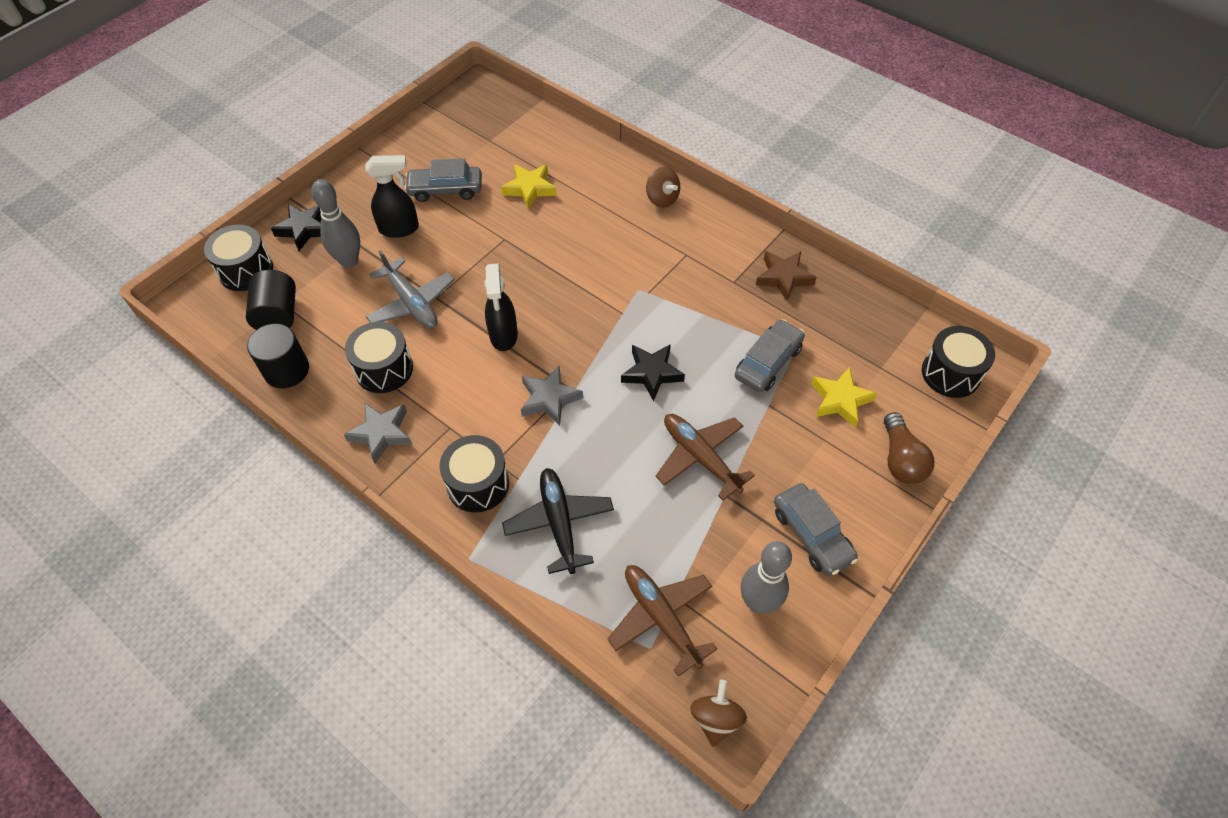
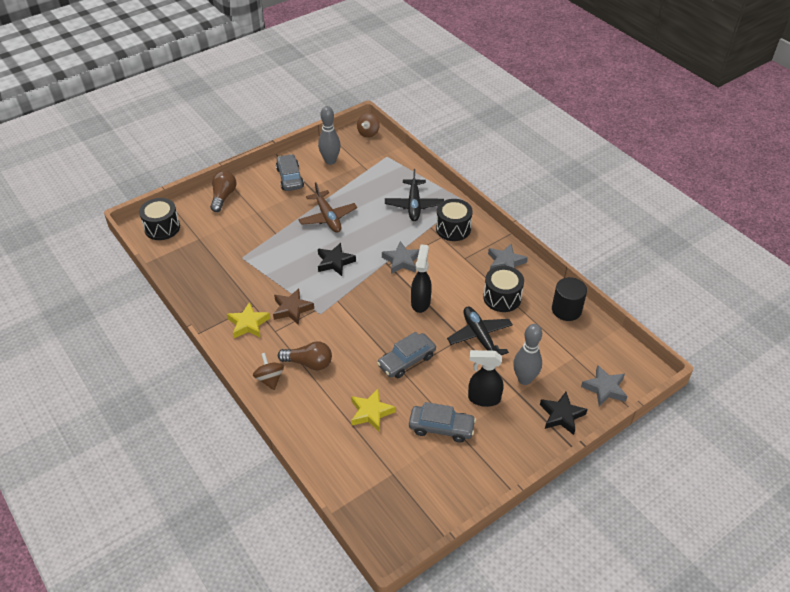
camera: 165 degrees left, 10 degrees down
(246, 270) = (604, 388): black drum -> grey star
(278, 315) = (576, 348): black cylinder -> none
(412, 303) = (479, 337): grey plane -> black plane
(624, 225) = (309, 363): none -> brown light bulb
(661, 618) = (377, 164): brown plane -> none
(768, 362) = (262, 254): grey car -> grey car (406, 360)
(783, 278) = (219, 301): brown star -> brown star (292, 309)
(840, 400) = (234, 228): yellow star -> yellow star (248, 324)

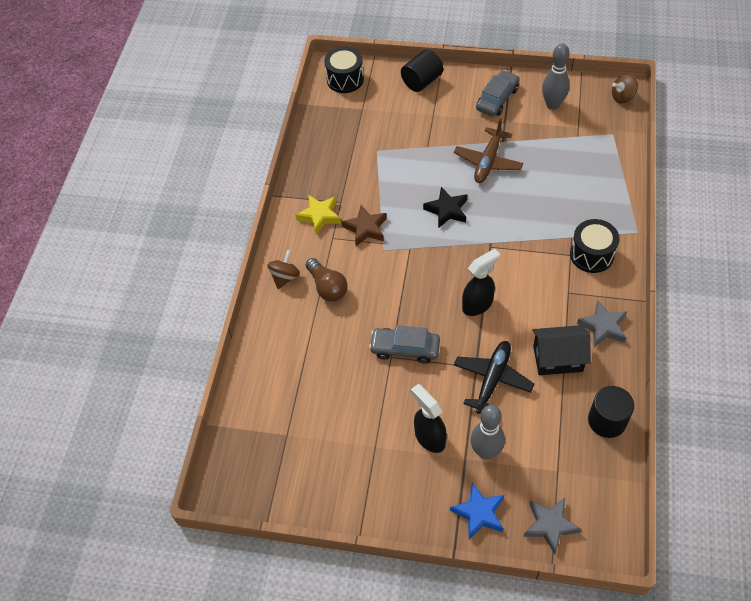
camera: 50 degrees right, 10 degrees up
(223, 197) = (422, 81): brown light bulb -> black cylinder
(371, 412) = (327, 370): yellow star -> none
(402, 261) = (506, 252): grey star -> none
(414, 205) = (581, 204): black plane -> none
(441, 428) = (366, 431): grey car -> none
(502, 297) = (557, 359): black drum -> black house
(561, 415) = (479, 513): black star -> blue star

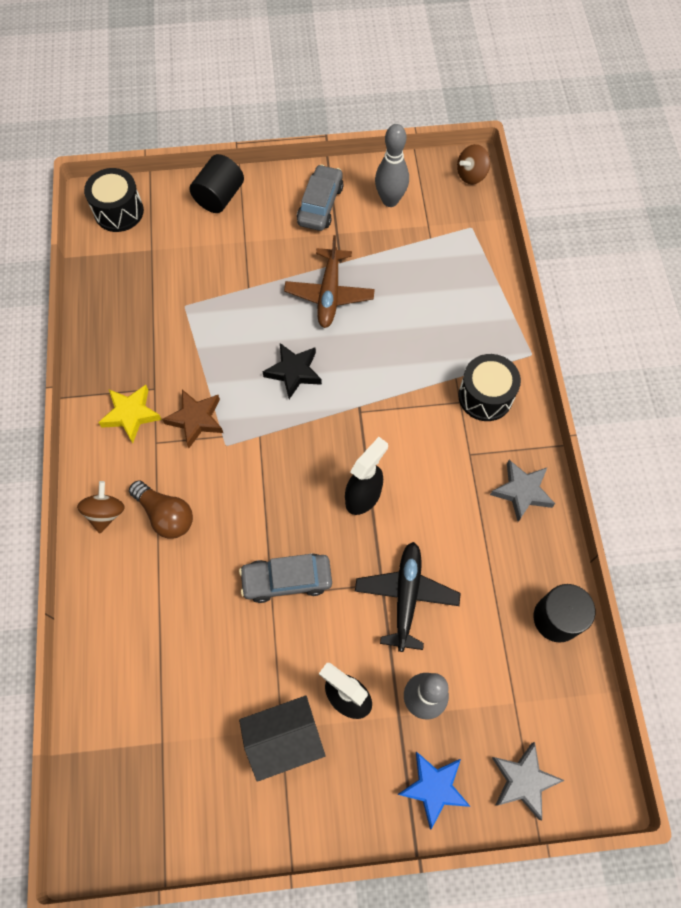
camera: 20 degrees left, 10 degrees up
(557, 359) = (478, 548): black house -> black house (284, 739)

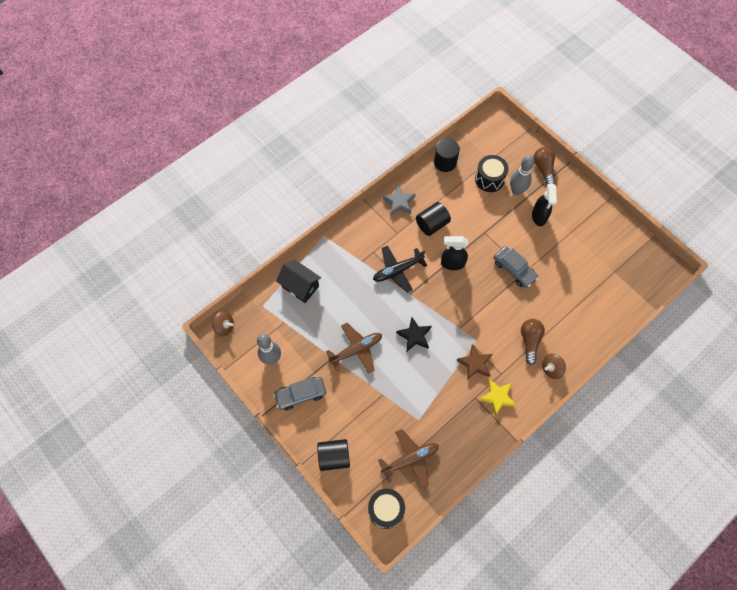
camera: 125 degrees left, 0 degrees up
(148, 268) = (410, 459): none -> brown plane
(284, 739) = (573, 229): black house -> black house (300, 286)
(406, 596) = (481, 220): black plane -> black plane (397, 271)
(434, 787) = (543, 169): blue star -> brown light bulb
(450, 514) = (432, 224): none -> black cylinder
(485, 396) = (362, 243): black drum -> black drum (489, 179)
(523, 780) = (515, 142): grey star -> none

